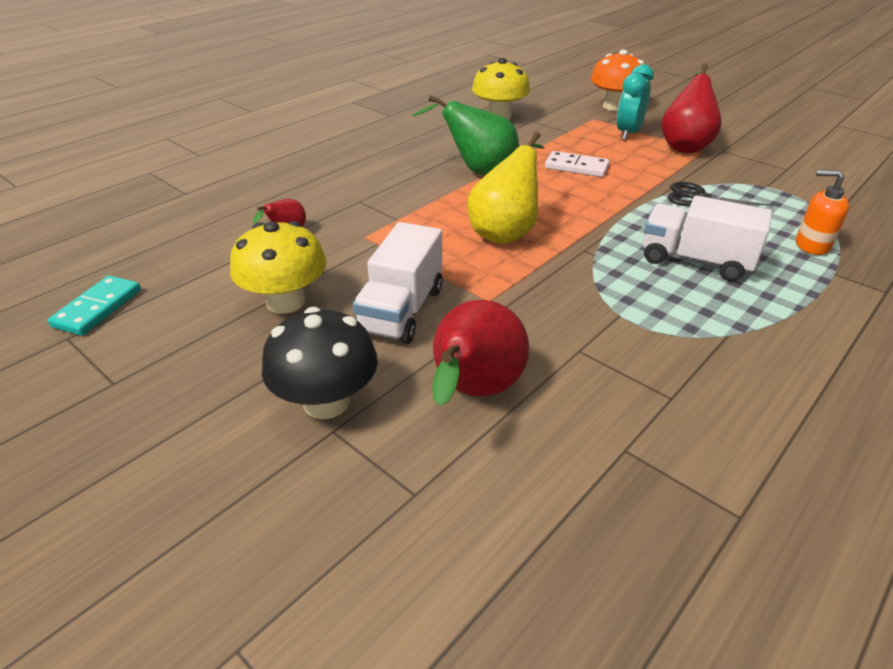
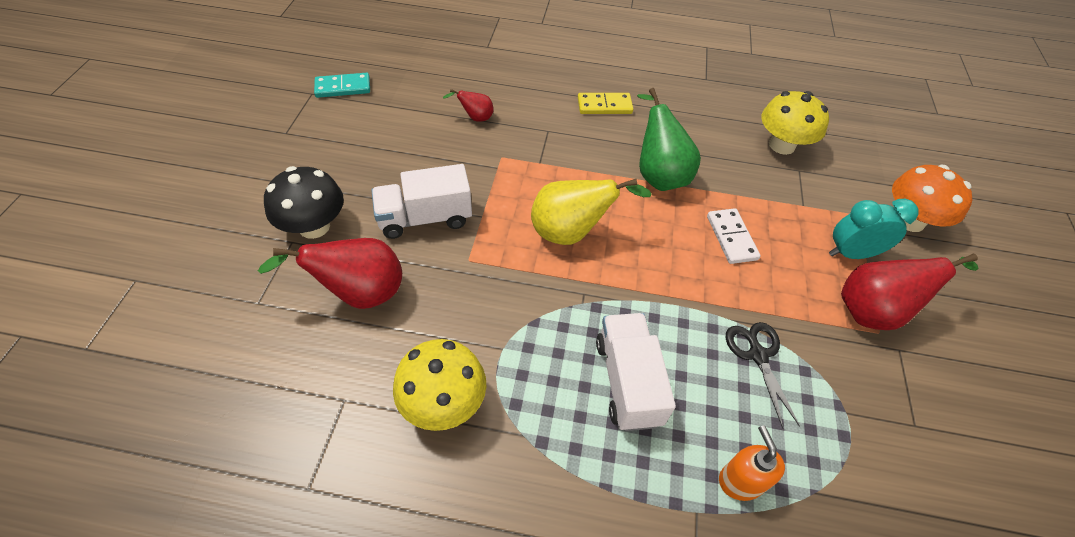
camera: 55 degrees right, 15 degrees up
(285, 302) = (398, 158): yellow mushroom -> yellow mushroom (443, 402)
(363, 164) = (604, 106): none -> yellow domino

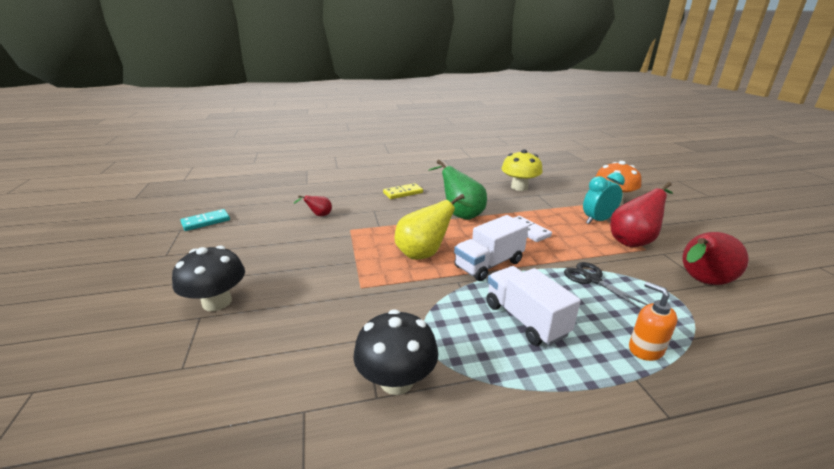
camera: 20 degrees left, 25 degrees down
(360, 293) = (280, 332): red pear -> red pear (701, 282)
(425, 218) = (311, 273): white truck -> white truck (489, 264)
(443, 402) = (397, 380): yellow mushroom -> black mushroom

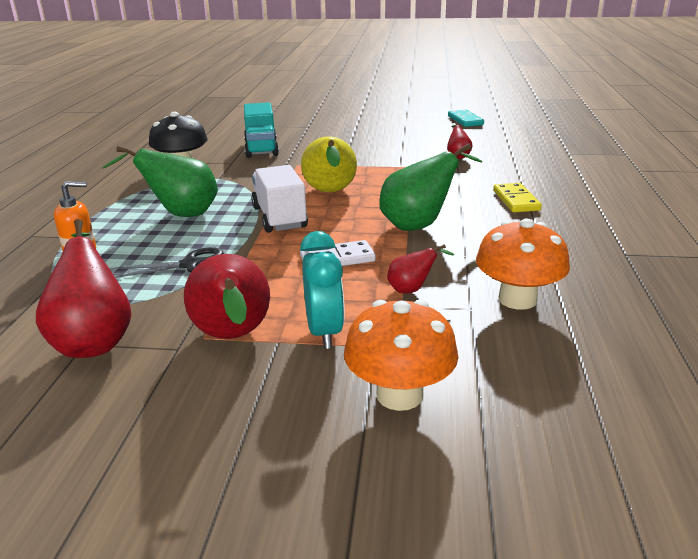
camera: 110 degrees right, 0 degrees up
(217, 302) = (321, 129): black mushroom -> none
(305, 330) = (261, 148): none -> turquoise truck
(519, 187) = (517, 299): yellow mushroom -> orange mushroom
(525, 319) = (180, 214): white truck -> green pear
(536, 207) = (412, 290): none -> red pear

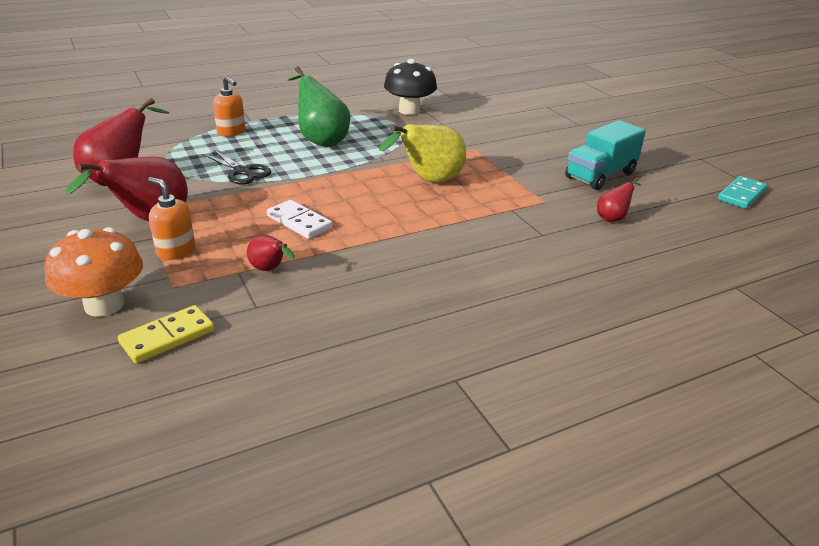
camera: 55 degrees right, 5 degrees up
(261, 148) = (491, 124): turquoise truck -> turquoise truck (600, 175)
(279, 218) = (353, 176): white truck -> none
(324, 332) = (176, 251): turquoise clock -> orange soap dispenser
(419, 225) = (403, 241): green pear -> none
(516, 200) = (527, 280): yellow domino -> yellow domino (167, 337)
(517, 299) = (291, 327): orange mushroom -> none

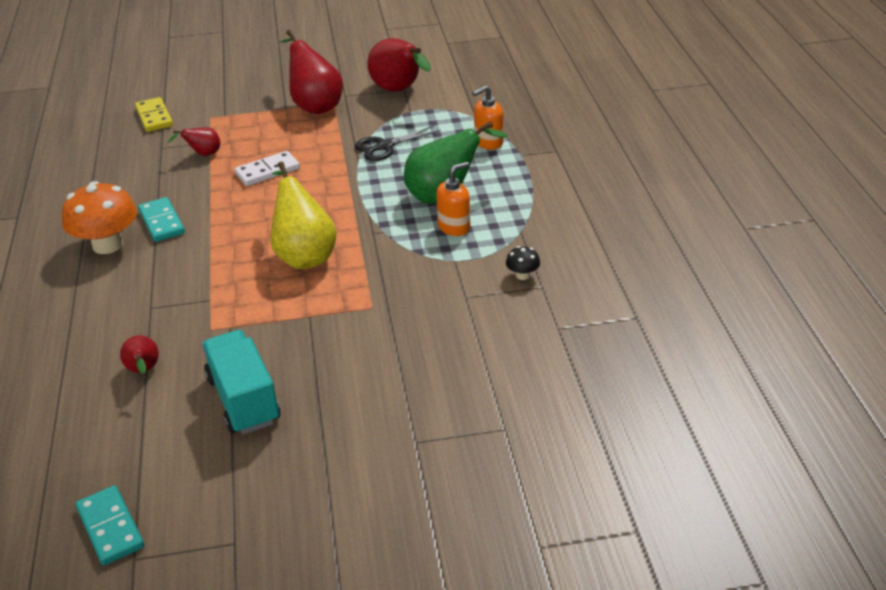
camera: 110 degrees right, 5 degrees up
(104, 305) = (207, 95): orange mushroom -> orange mushroom (107, 245)
(176, 251) = (258, 117): orange soap dispenser -> orange soap dispenser (454, 227)
(409, 110) = (522, 275): black mushroom -> black mushroom, size x0.45
(415, 262) = (161, 222): none -> turquoise domino

